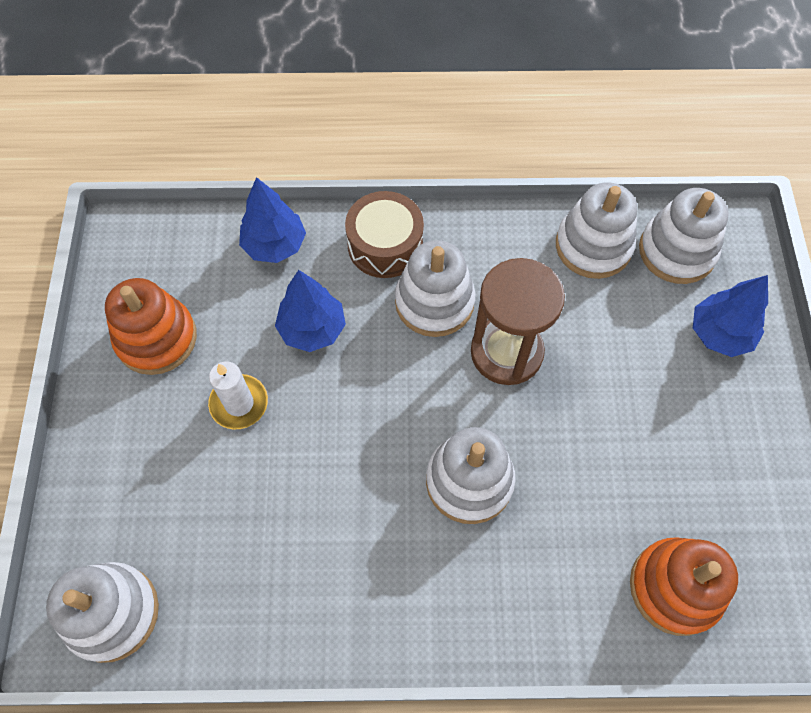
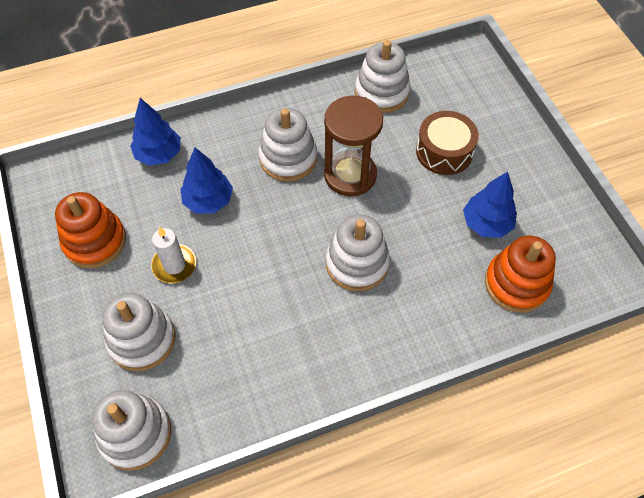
camera: 20 degrees left, 5 degrees down
(385, 245) = (239, 132): brown drum -> brown drum (444, 152)
(677, 251) = (437, 80): white stacking toy -> white stacking toy (142, 339)
(720, 334) = (484, 122): blue tree -> blue tree (486, 223)

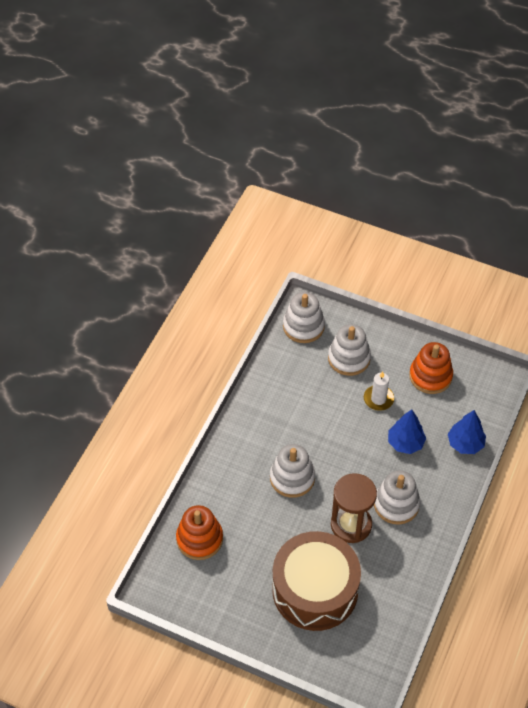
camera: 135 degrees right, 5 degrees down
(381, 92) = (396, 600): white stacking toy -> none
(444, 152) = (315, 590): brown drum -> brown drum, size x1.83
(486, 223) = (247, 562): blue tree -> none

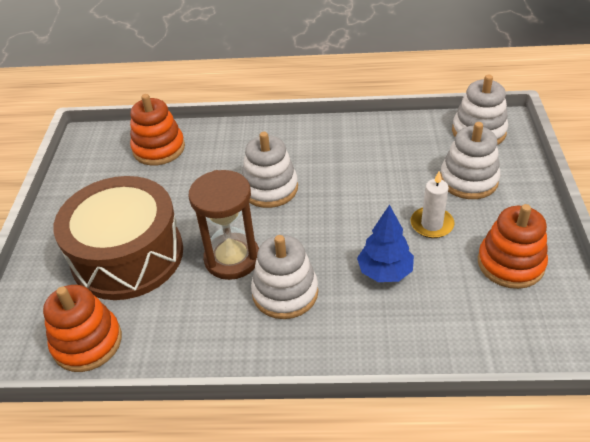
camera: 70 degrees right, 10 degrees down
(384, 632) = (87, 342): none -> orange stacking toy
(465, 443) = (430, 338): blue tree -> none

